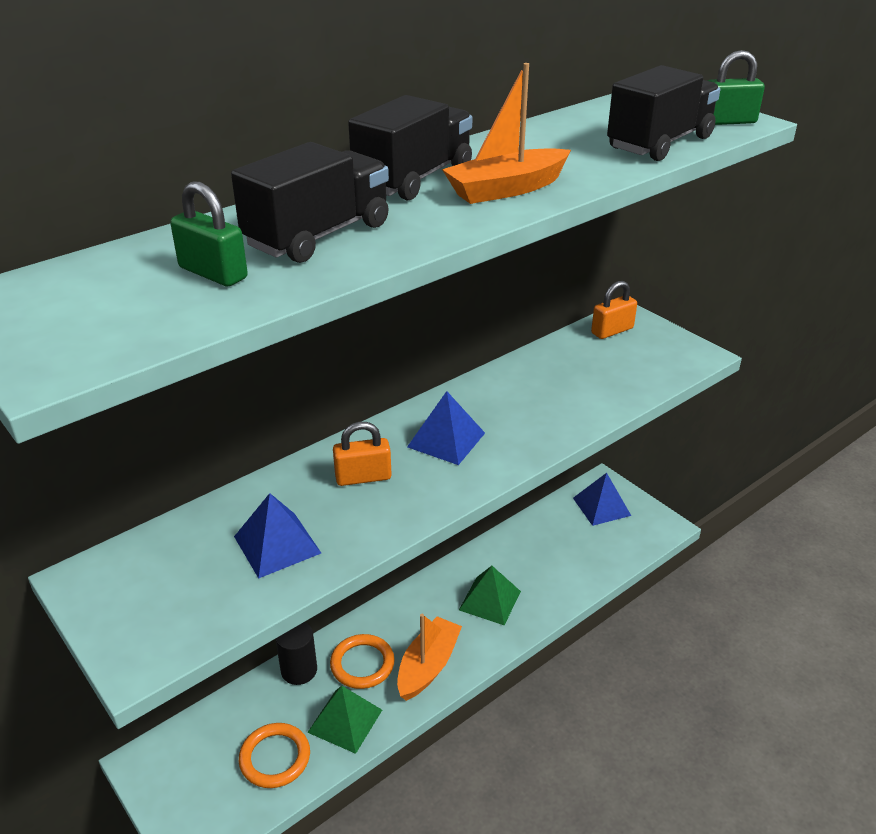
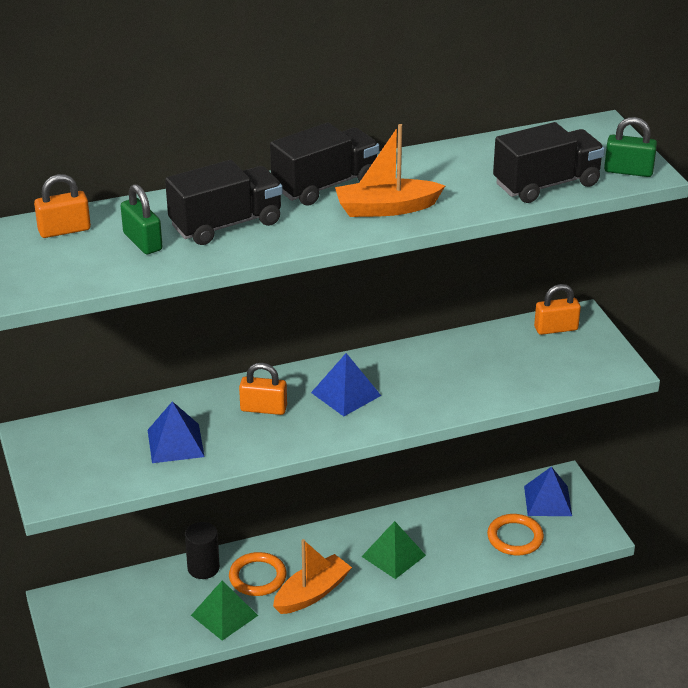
camera: 20 degrees right, 0 degrees up
(87, 278) = (64, 230): none -> orange padlock
(275, 758) = (158, 626): orange ring -> orange ring (515, 537)

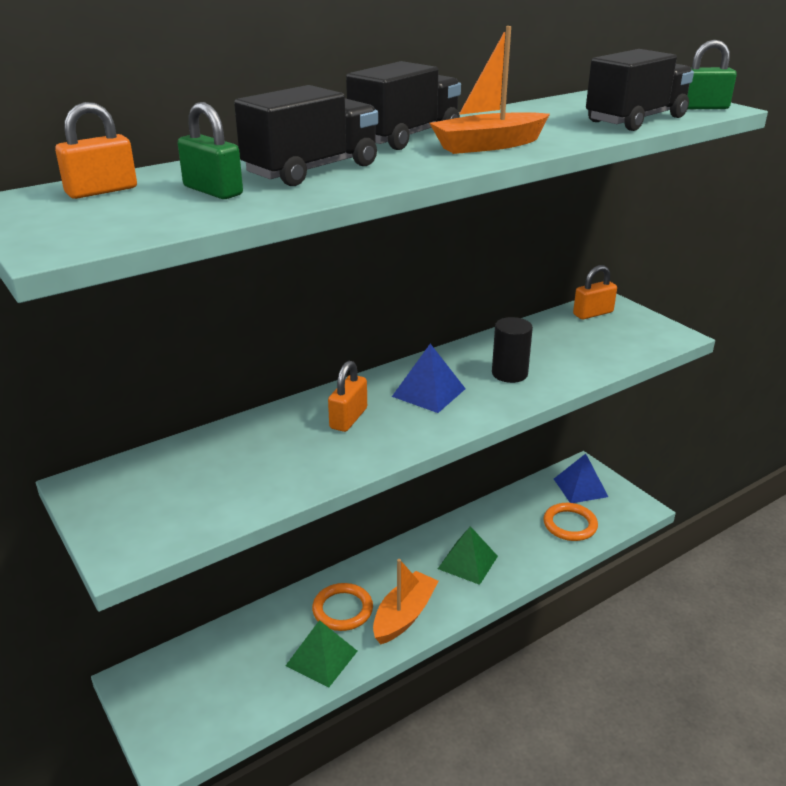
camera: 15 degrees left, 5 degrees down
(175, 443) = (262, 467): blue pyramid -> none
(203, 568) = (283, 611): black cylinder -> black cylinder (509, 374)
(263, 408) = (348, 418): orange padlock -> orange padlock turned 60 degrees counterclockwise

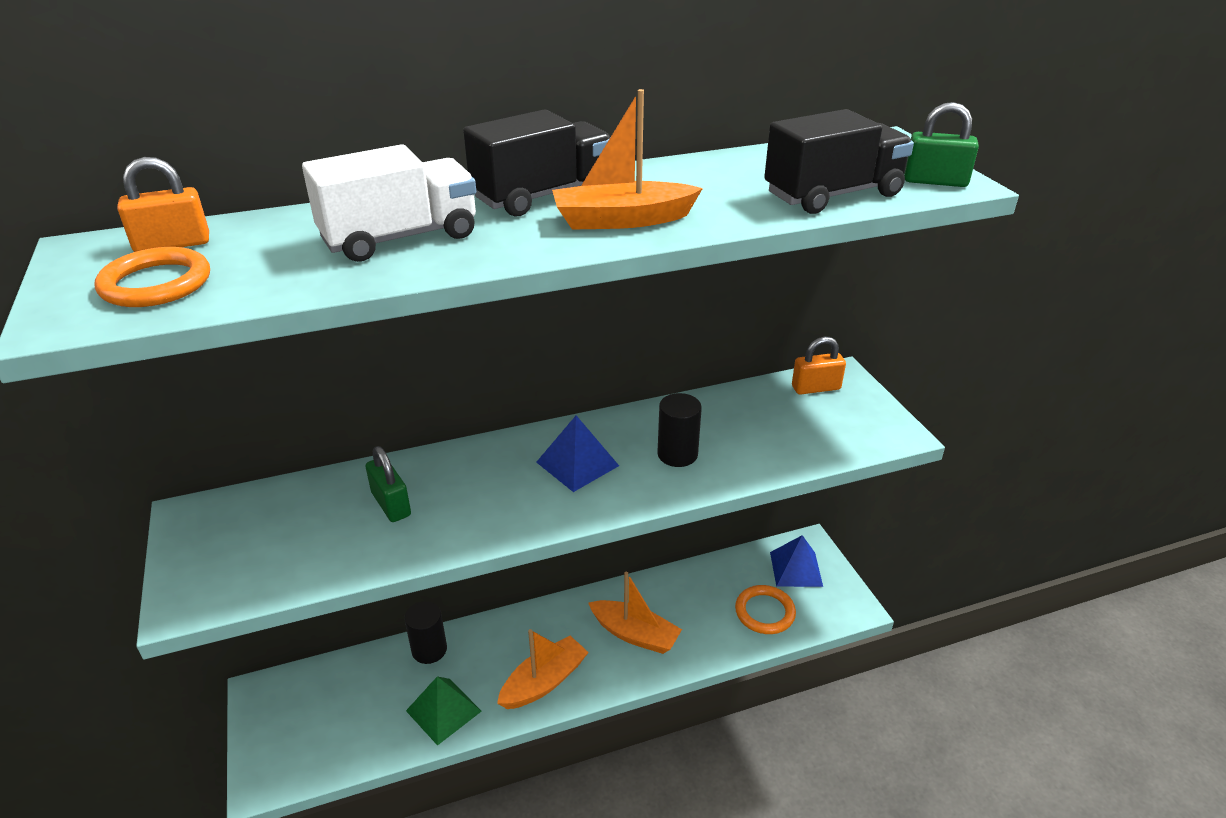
camera: 15 degrees right, 5 degrees up
(213, 191) = (275, 258): green padlock -> green padlock (391, 504)
(285, 611) = (429, 650): none -> black cylinder
(312, 170) = (400, 238): black truck -> white truck
(342, 609) = (485, 661): orange ring -> orange ring (156, 283)
(348, 418) = (477, 482): orange padlock -> none
(467, 562) = (635, 634): green pyramid -> orange boat

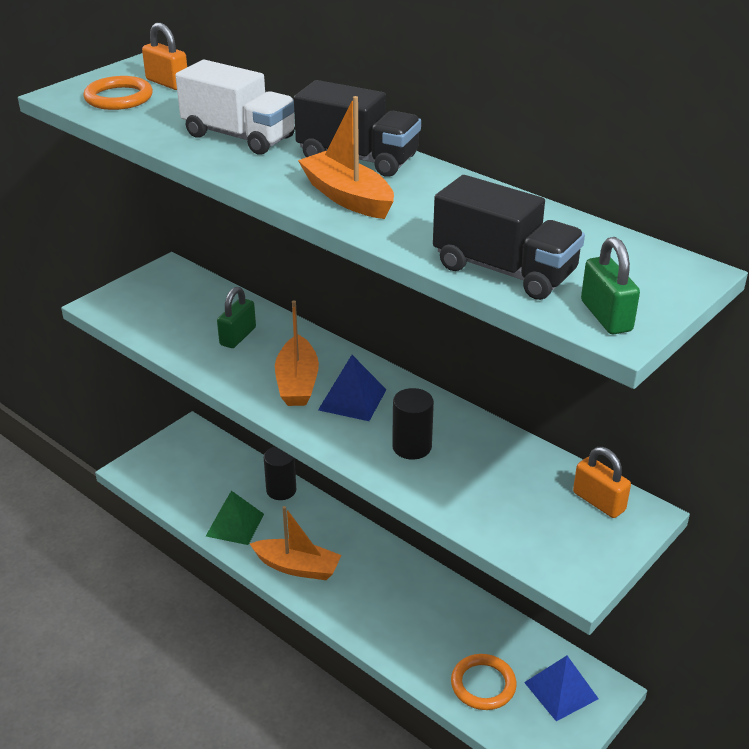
camera: 60 degrees right, 0 degrees up
(635, 634) = (385, 601): orange boat -> orange boat (297, 382)

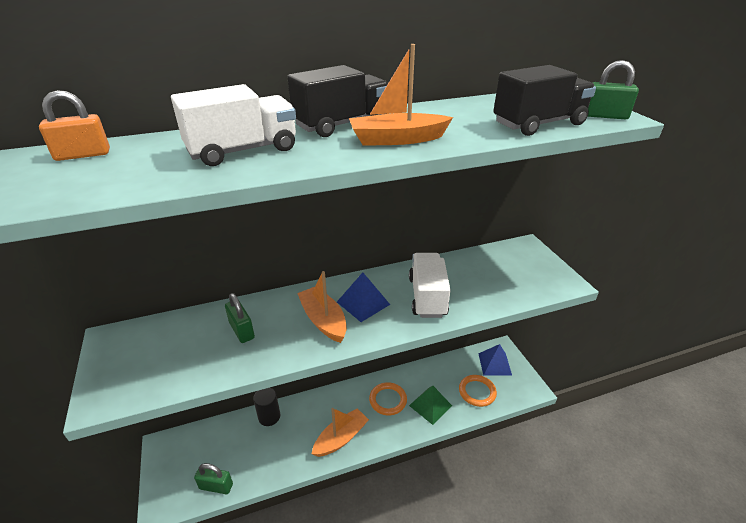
camera: 60 degrees left, 0 degrees up
(119, 98) = (64, 181): orange ring -> orange ring (388, 400)
(172, 495) = (216, 486): none -> green padlock
(235, 524) = (277, 457): green pyramid -> green pyramid (430, 405)
(297, 382) = (323, 320): orange boat -> orange boat turned 150 degrees counterclockwise
(412, 447) = (427, 297): black cylinder -> white truck
(598, 501) = (512, 253): orange padlock -> none

